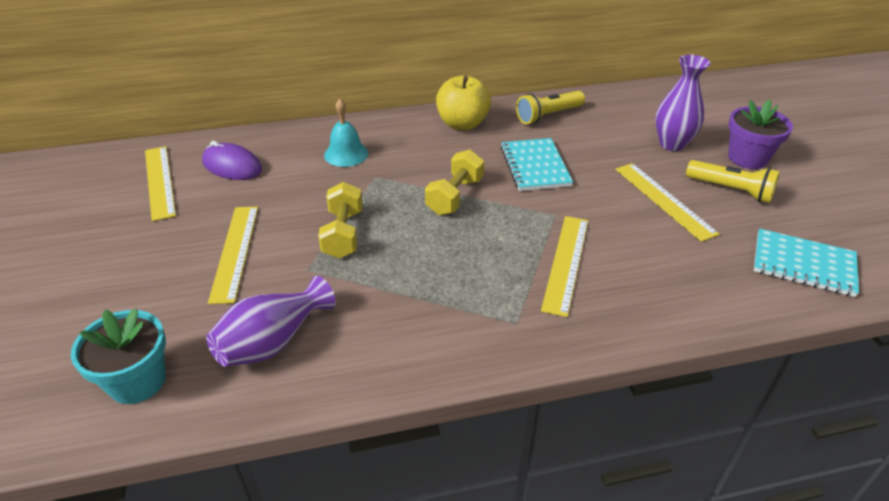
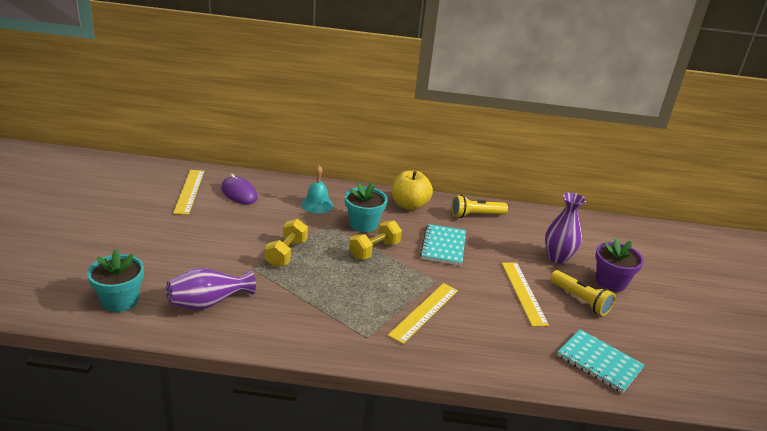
camera: 15 degrees right, 10 degrees down
(234, 252) = (213, 245): yellow ruler -> none
(420, 164) = (363, 224): none -> turquoise flower pot

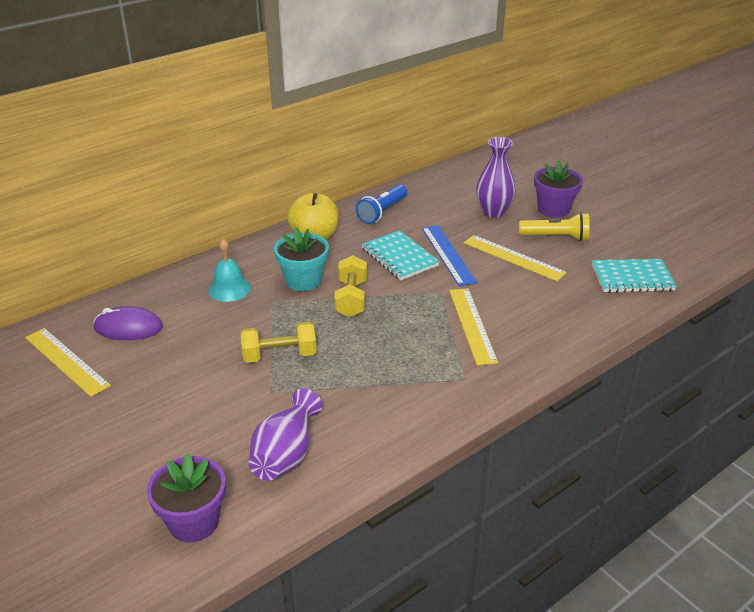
camera: 40 degrees left, 5 degrees up
(120, 300) = (193, 522): turquoise flower pot -> purple flower pot
(286, 253) = (279, 355): yellow dumbbell -> yellow dumbbell turned 75 degrees counterclockwise
(476, 215) = (382, 212): yellow flashlight -> blue flashlight
(479, 263) = (448, 254): none -> blue ruler

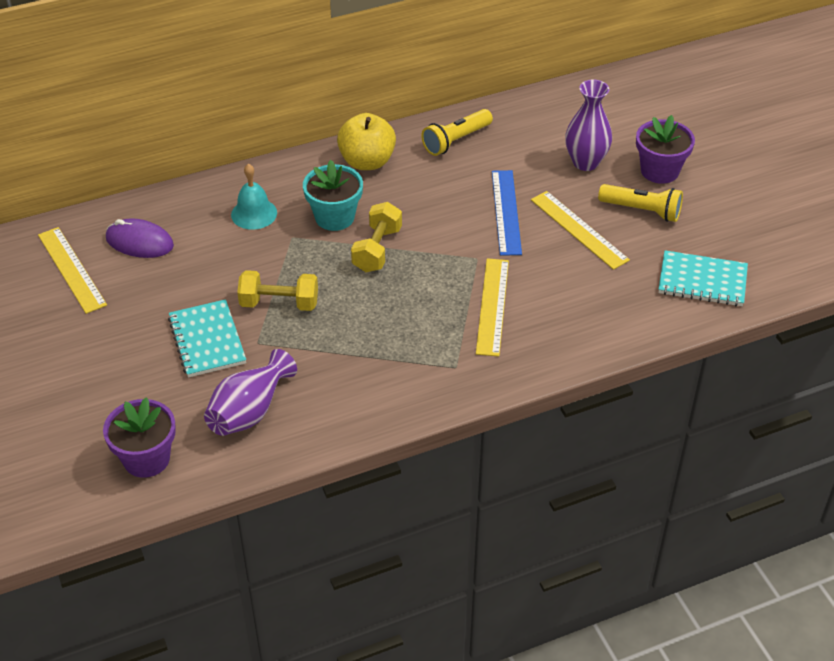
camera: 15 degrees right, 10 degrees up
(382, 212) = (456, 140): blue flashlight -> yellow flashlight
(399, 257) = (450, 206): turquoise notebook -> turquoise notebook (207, 340)

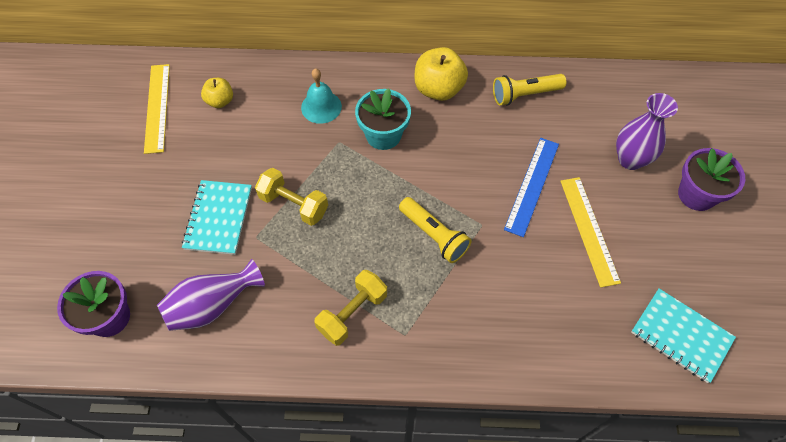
camera: 25 degrees right, 15 degrees up
(139, 242) = (220, 101): purple mouse -> yellow apple
(377, 250) = (401, 182): yellow dumbbell -> yellow dumbbell (352, 313)
(492, 306) = (469, 282): yellow ruler -> none
(642, 211) = (659, 232): yellow flashlight -> yellow flashlight (434, 235)

